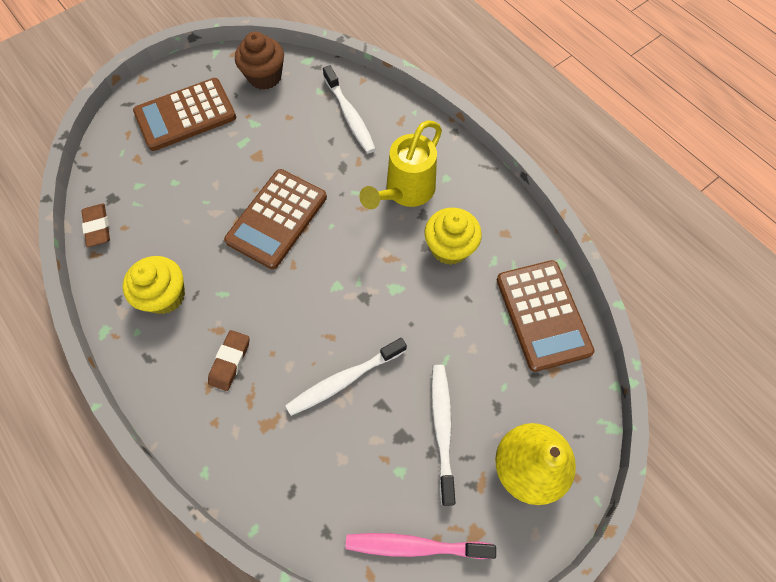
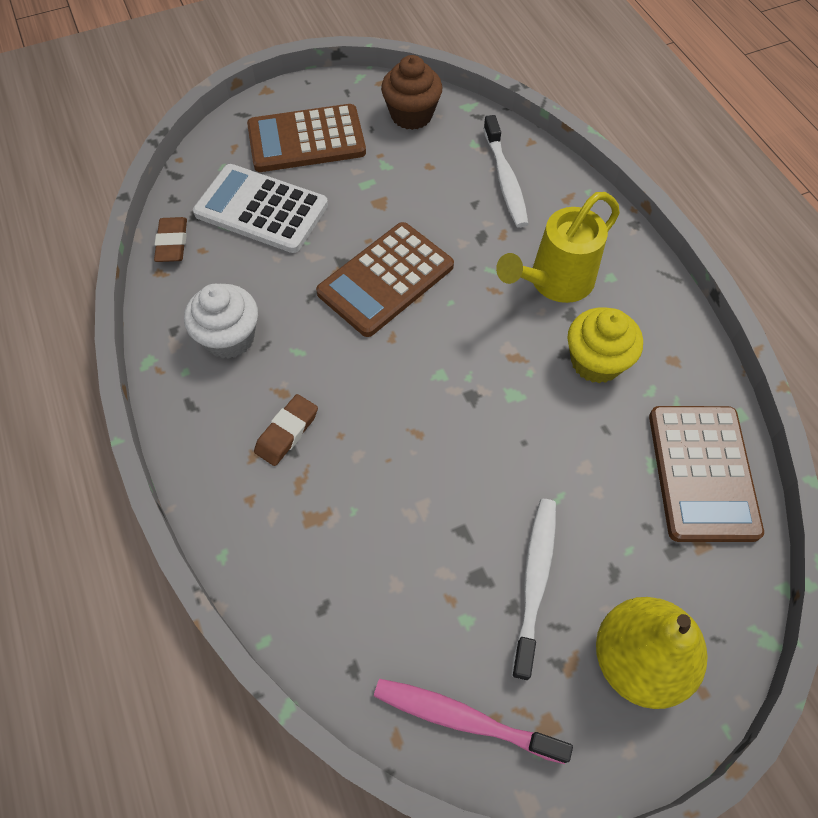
camera: 15 degrees right, 5 degrees down
(164, 182) = (261, 209): none -> white calculator
(165, 295) = (229, 338): yellow cupcake -> white cupcake
(344, 380) = (421, 489): white toothbrush -> none

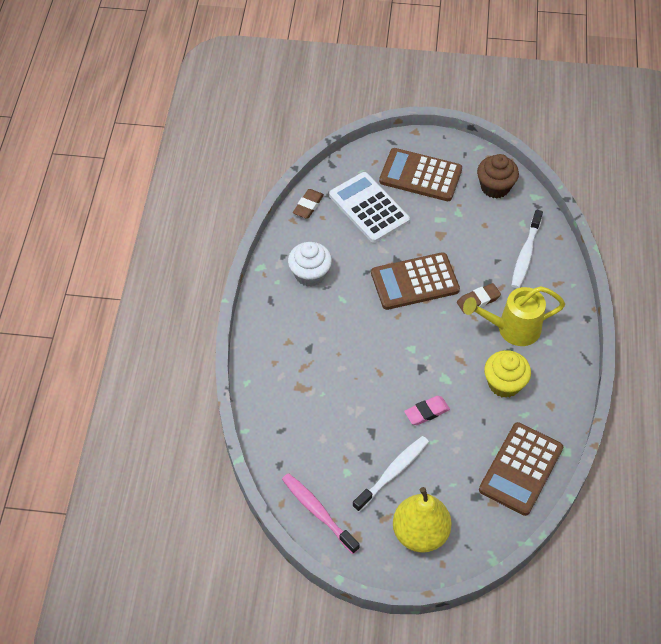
camera: 30 degrees right, 5 degrees down
(287, 432) = (312, 338): brown eraser -> brown eraser (478, 300)
(521, 458) = (426, 412): none -> pink eraser

